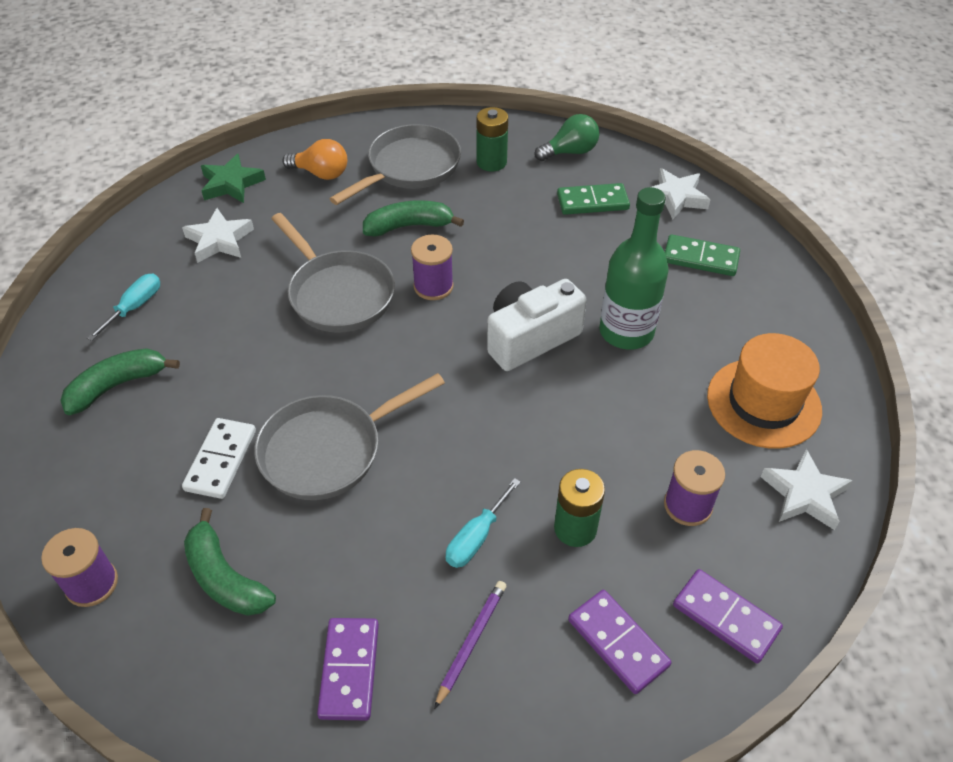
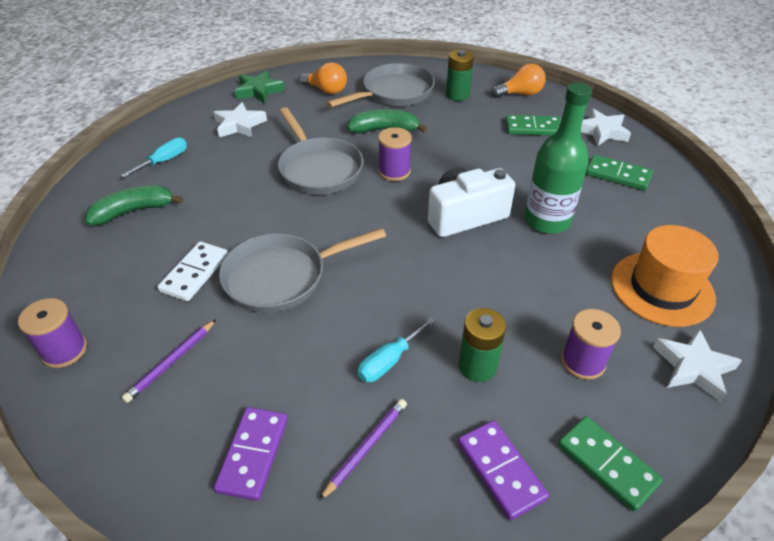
camera: 10 degrees right, 5 degrees down
(225, 578) = (171, 362): green banana -> purple pencil
(570, 152) = (520, 94): green light bulb -> orange light bulb
(725, 618) = (607, 464): purple domino -> green domino

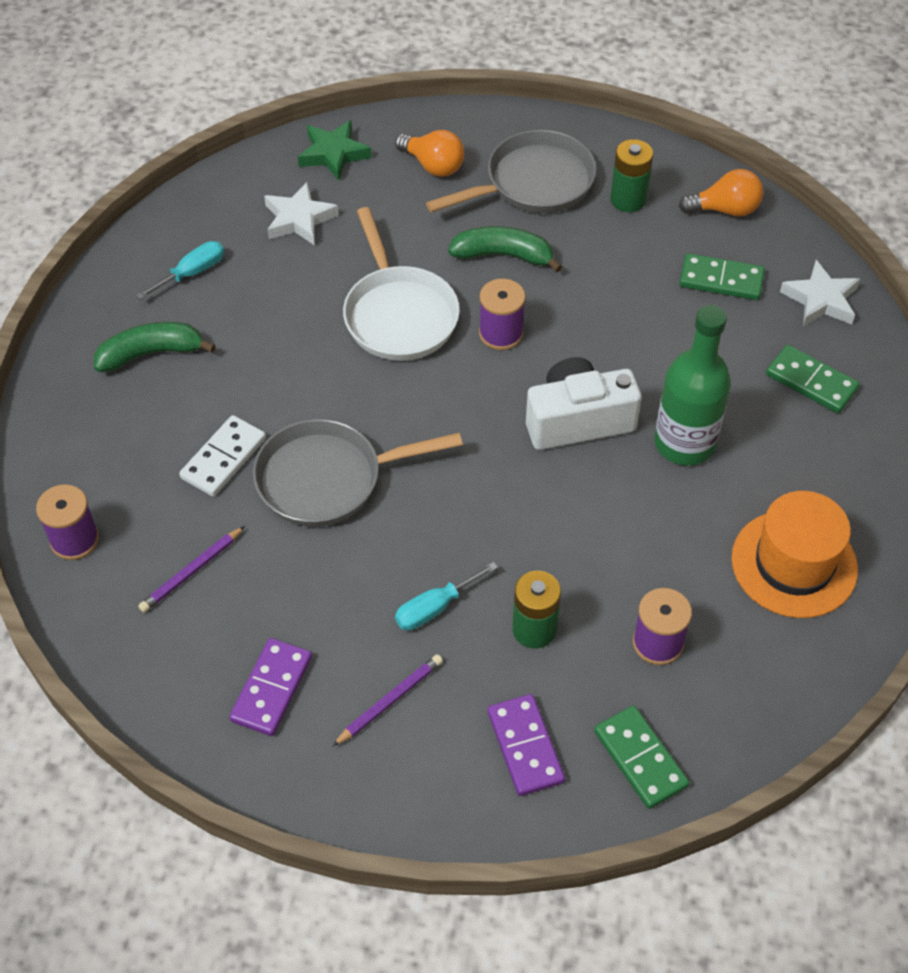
camera: 10 degrees right, 10 degrees up
(319, 169) = (398, 315): grey pan -> white pan
(693, 368) = (784, 670): white star -> none

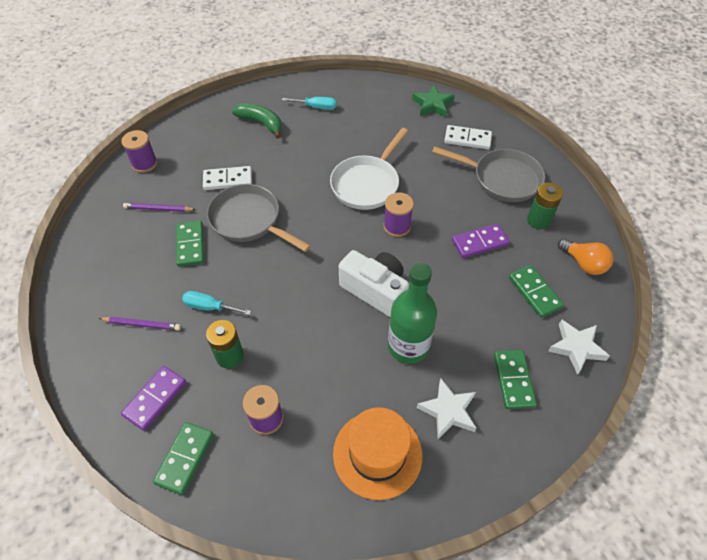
camera: 50 degrees right, 0 degrees up
(272, 689) = (116, 276): purple domino -> purple domino (480, 242)
(299, 219) = (383, 118): white star -> white star (448, 411)
(302, 570) = (190, 245): none -> green domino
(433, 165) = (467, 139): orange light bulb -> white domino
(503, 255) = (445, 197): green banana -> none

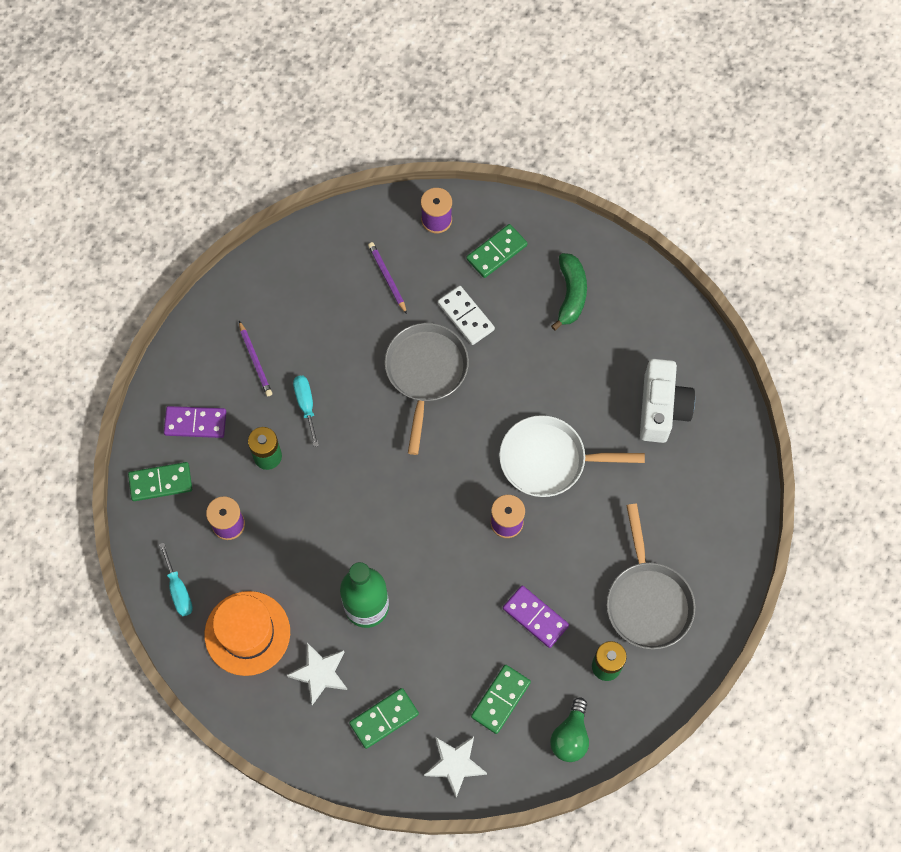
camera: 60 degrees right, 15 degrees up
(190, 245) = (363, 339): green domino -> green domino (496, 252)
(316, 107) = (636, 337): turquoise screwdriver -> turquoise screwdriver (178, 590)
(375, 291) = (412, 544): white camera -> white camera (662, 408)
(432, 105) = (728, 465): green star -> none
(467, 139) = (691, 534): white domino -> none
(583, 263) = (570, 736): orange light bulb -> green light bulb

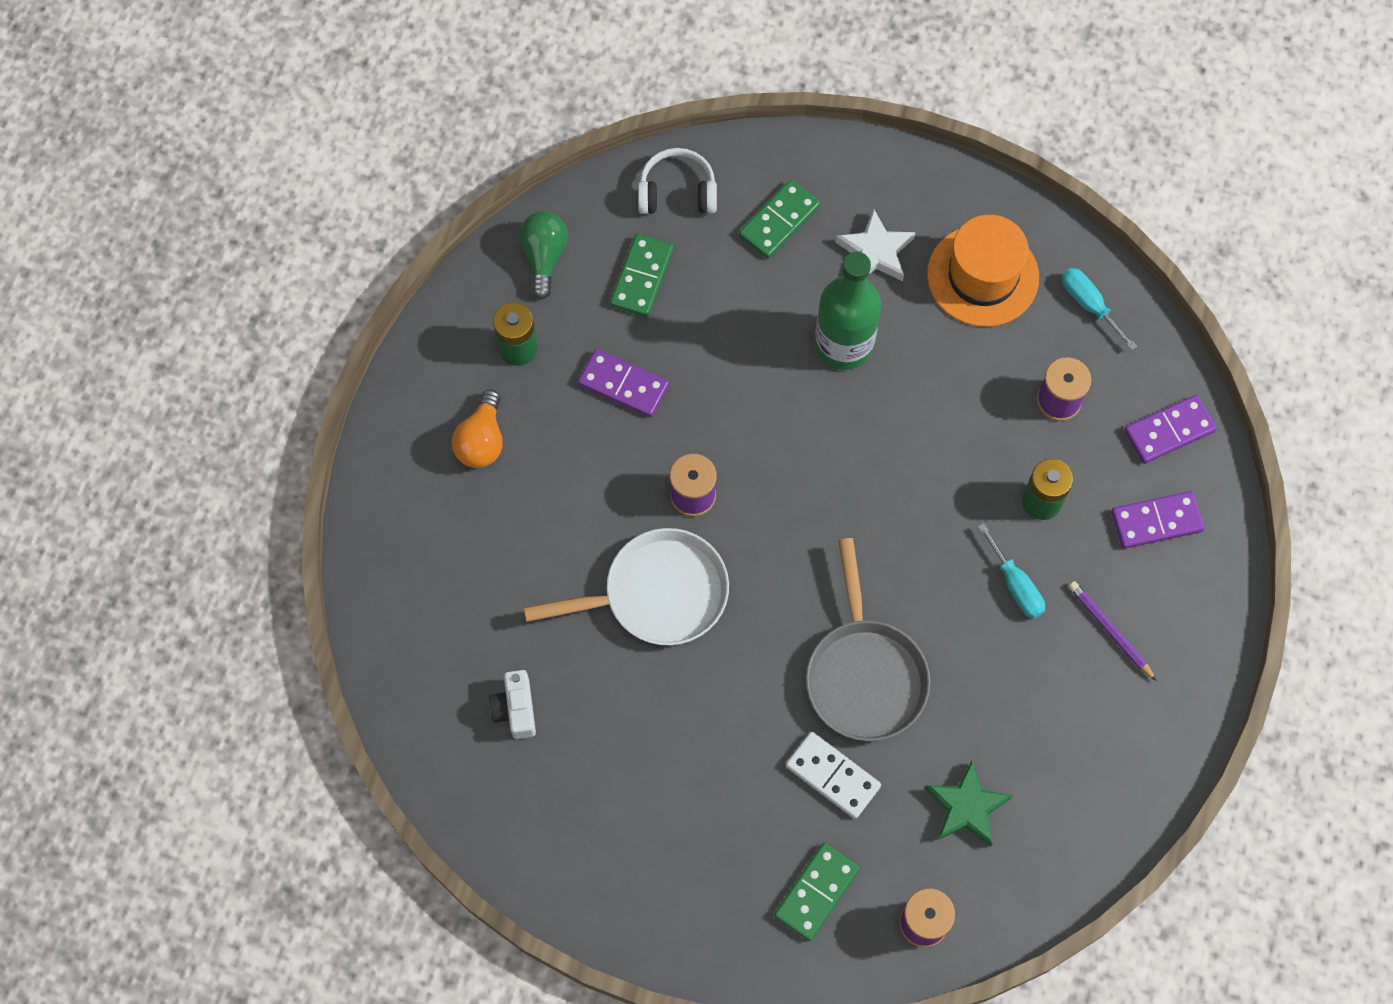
camera: 165 degrees right, 0 degrees up
(160, 482) = (1169, 431): green domino -> purple domino
(387, 277) = (966, 807): purple pencil -> green star
(455, 765) = (677, 192): white star -> white headphones
(570, 294) = (688, 853): green banana -> none
(647, 601) = (482, 441): grey pan -> orange light bulb
(662, 408) = (515, 709): white camera -> white camera, size x0.57

